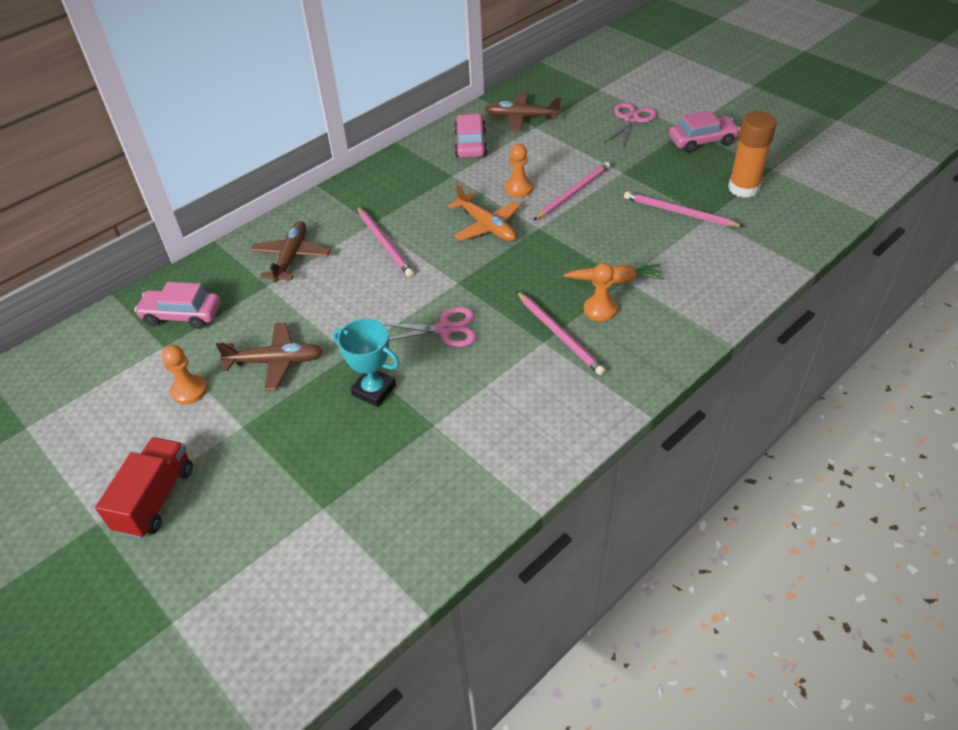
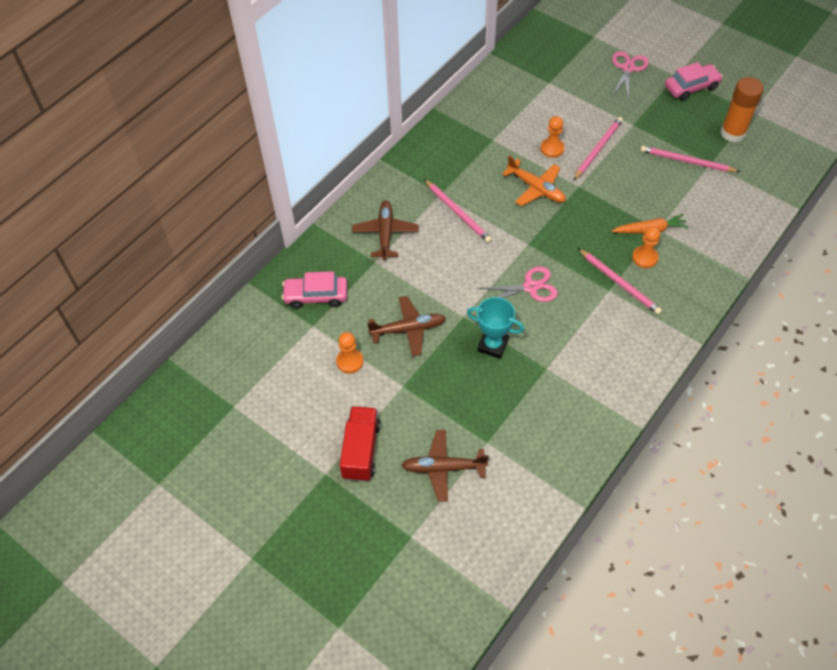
camera: 10 degrees left, 10 degrees up
(470, 144) = (499, 105): pink car -> none
(522, 117) = (535, 73): brown plane -> brown plane (443, 468)

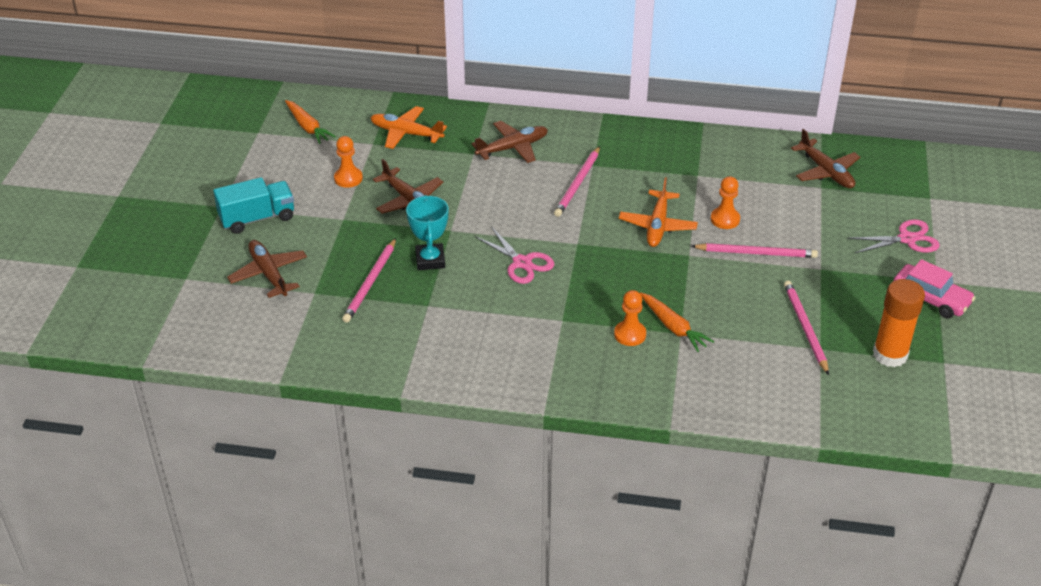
camera: 60 degrees right, 15 degrees down
(254, 364) = (308, 127): none -> orange carrot
(316, 296) = (406, 133): pink car -> orange plane
(361, 450) = (257, 218): red truck -> turquoise truck
(534, 71) = (825, 171): none -> brown plane
(619, 283) = (578, 325): pink pencil -> pink pencil (370, 283)

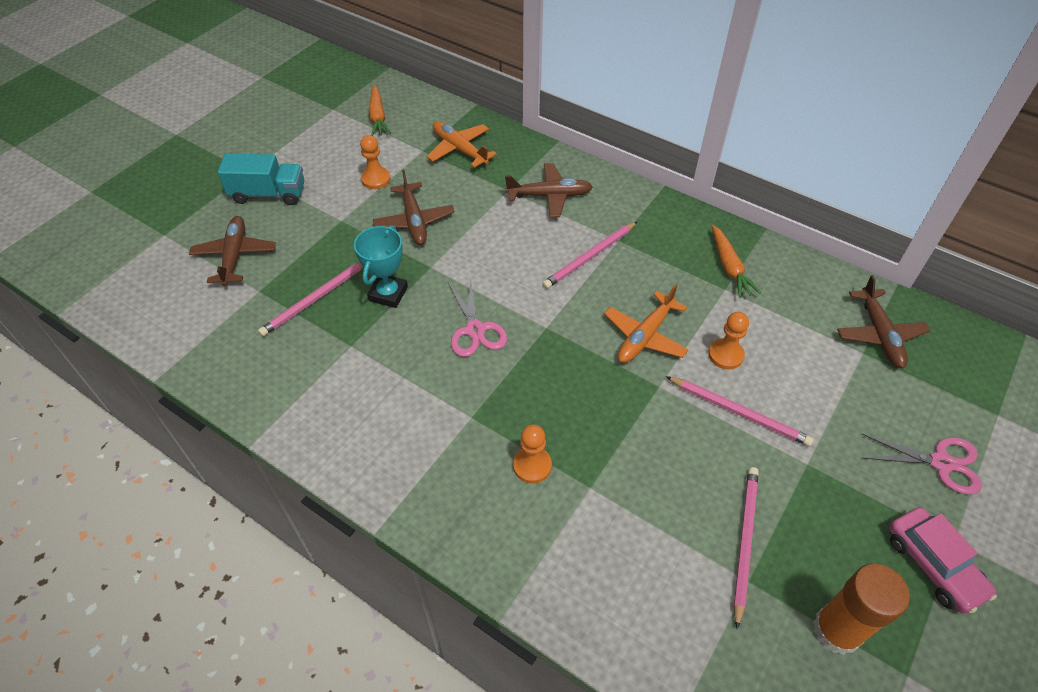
camera: 25 degrees right, 10 degrees up
(673, 327) = (586, 476): orange carrot -> orange carrot (729, 267)

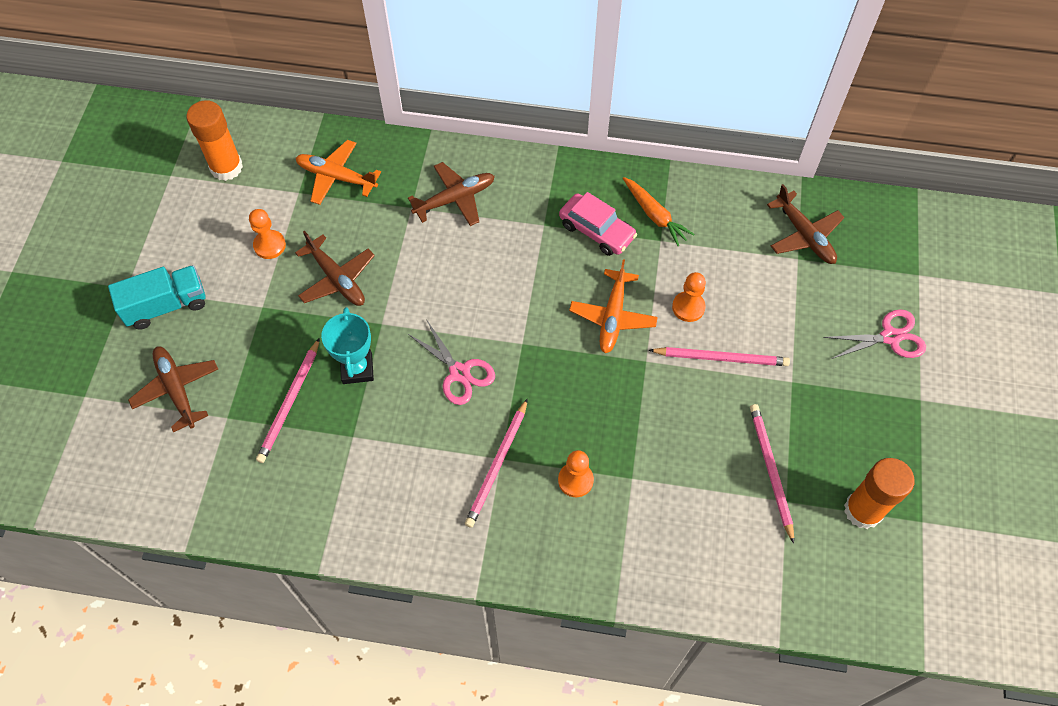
camera: 25 degrees left, 10 degrees up
(378, 117) = (226, 167): orange carrot -> orange glue stick
(589, 257) = (526, 253): pink pencil -> pink pencil (497, 465)
(933, 565) = (912, 427): pink car -> pink car (596, 231)

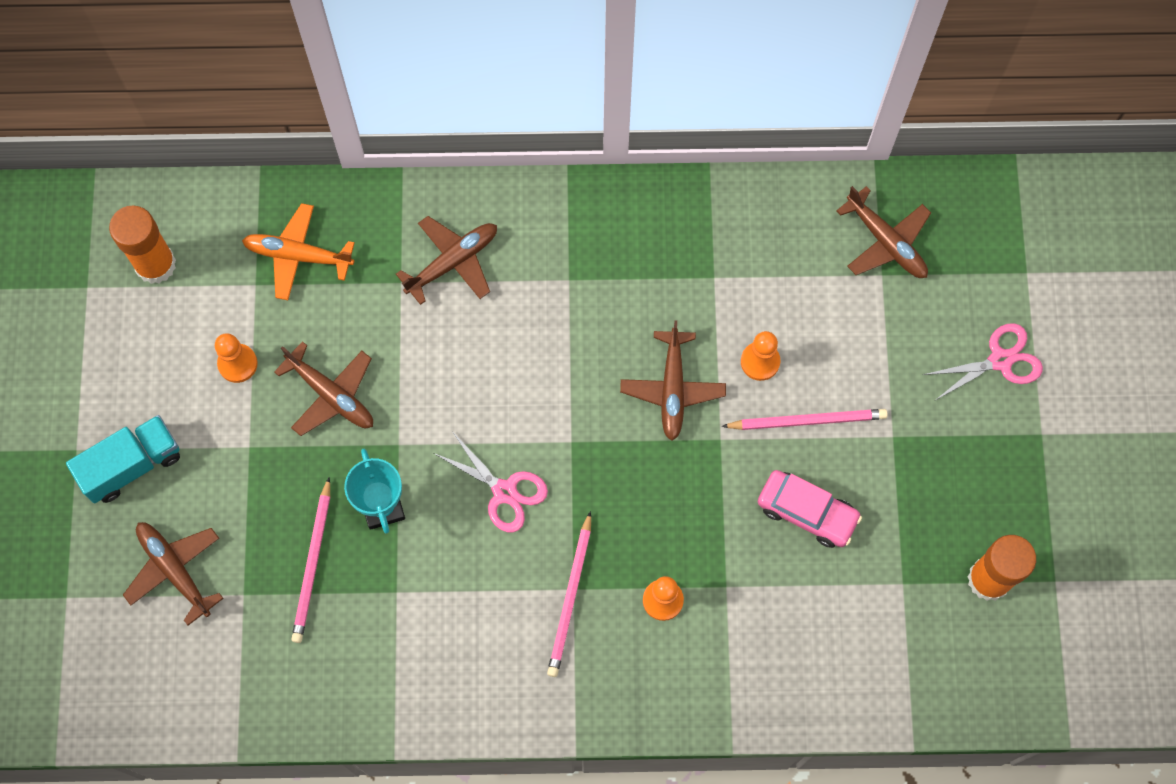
camera: 10 degrees left, 10 degrees up
(596, 231) = (634, 277): pink car -> pink car (807, 512)
(613, 316) = (672, 388): orange plane -> brown plane
(654, 215) = (702, 244): orange carrot -> none
(770, 470) = (881, 550): pink pencil -> none

